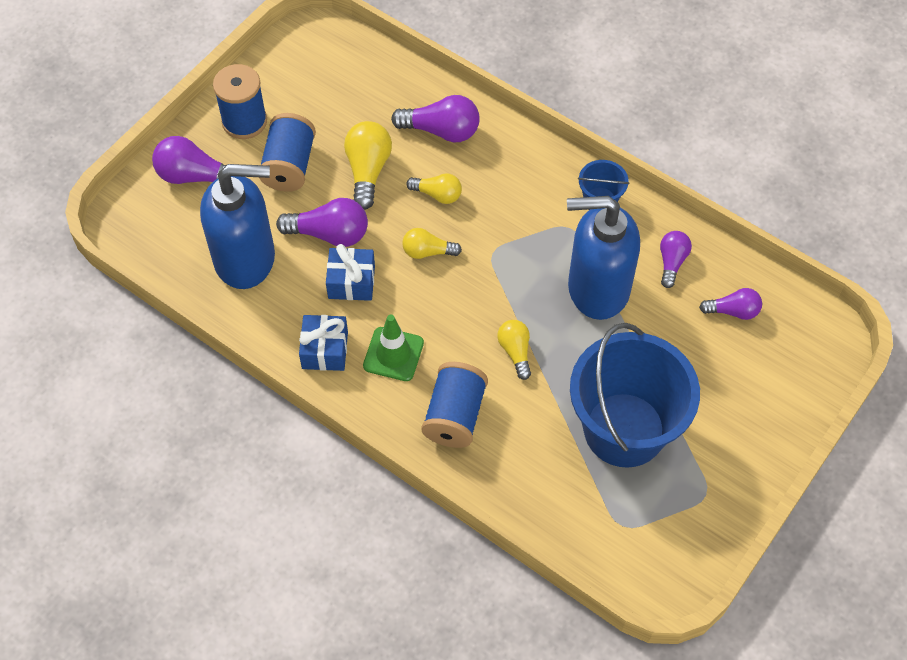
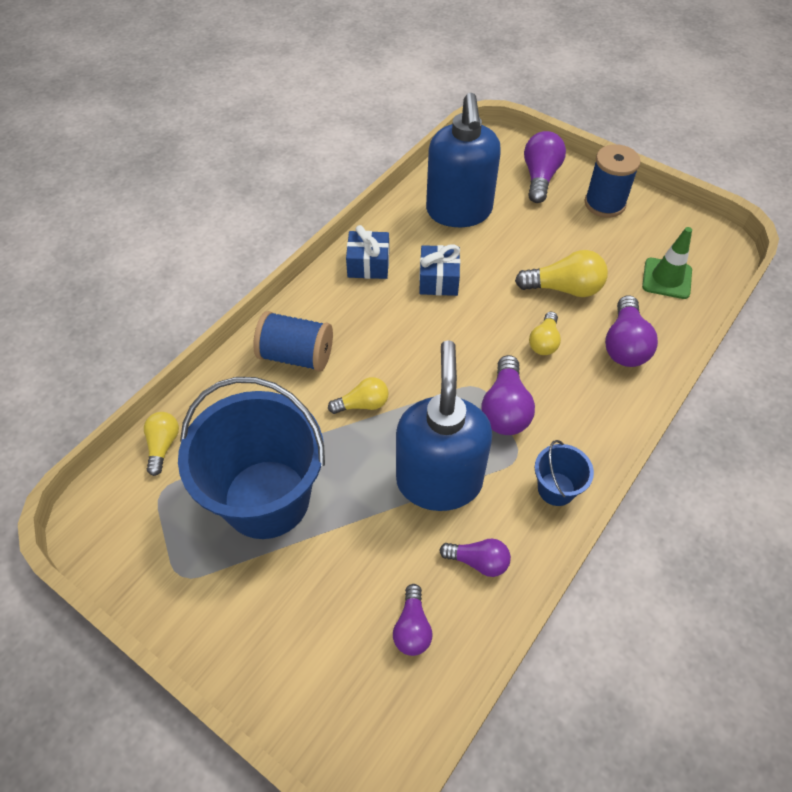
camera: 90 degrees right, 5 degrees down
(289, 166) = (560, 234): blue spool -> none
(329, 234) = (489, 264): purple light bulb -> purple light bulb (505, 409)
(393, 354) = (363, 310): green traffic cone -> green traffic cone (666, 278)
(427, 252) = (475, 334): yellow light bulb -> yellow light bulb (163, 446)

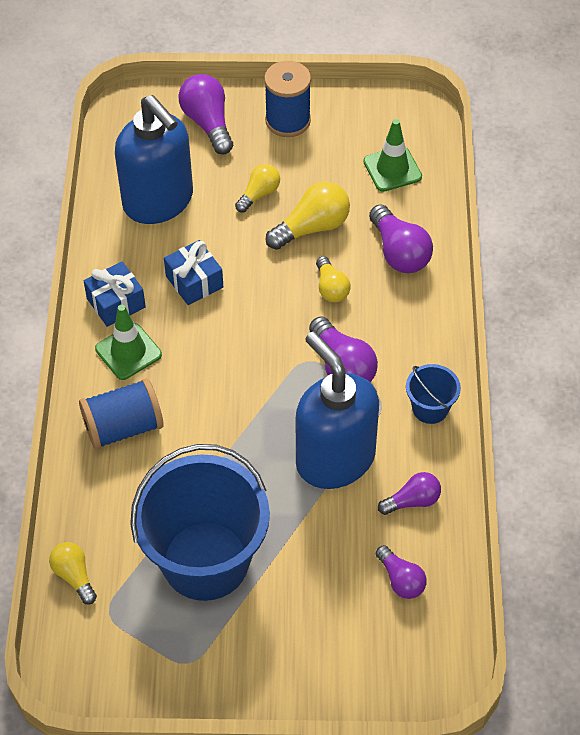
camera: 35 degrees left, 0 degrees up
(347, 303) = (128, 352): none -> green traffic cone
(362, 404) = (220, 434): yellow light bulb -> yellow light bulb (259, 194)

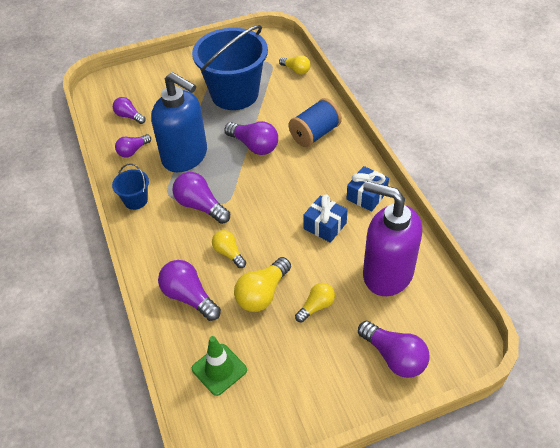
camera: 160 degrees right, 5 degrees down
(128, 352) = (339, 171): green traffic cone -> none
(159, 201) = (387, 273): blue soap dispenser -> purple soap dispenser
(223, 440) = (254, 146): none -> purple light bulb
(259, 194) = (316, 306): yellow light bulb -> yellow light bulb turned 150 degrees counterclockwise
(288, 121) = (329, 385): blue spool -> none

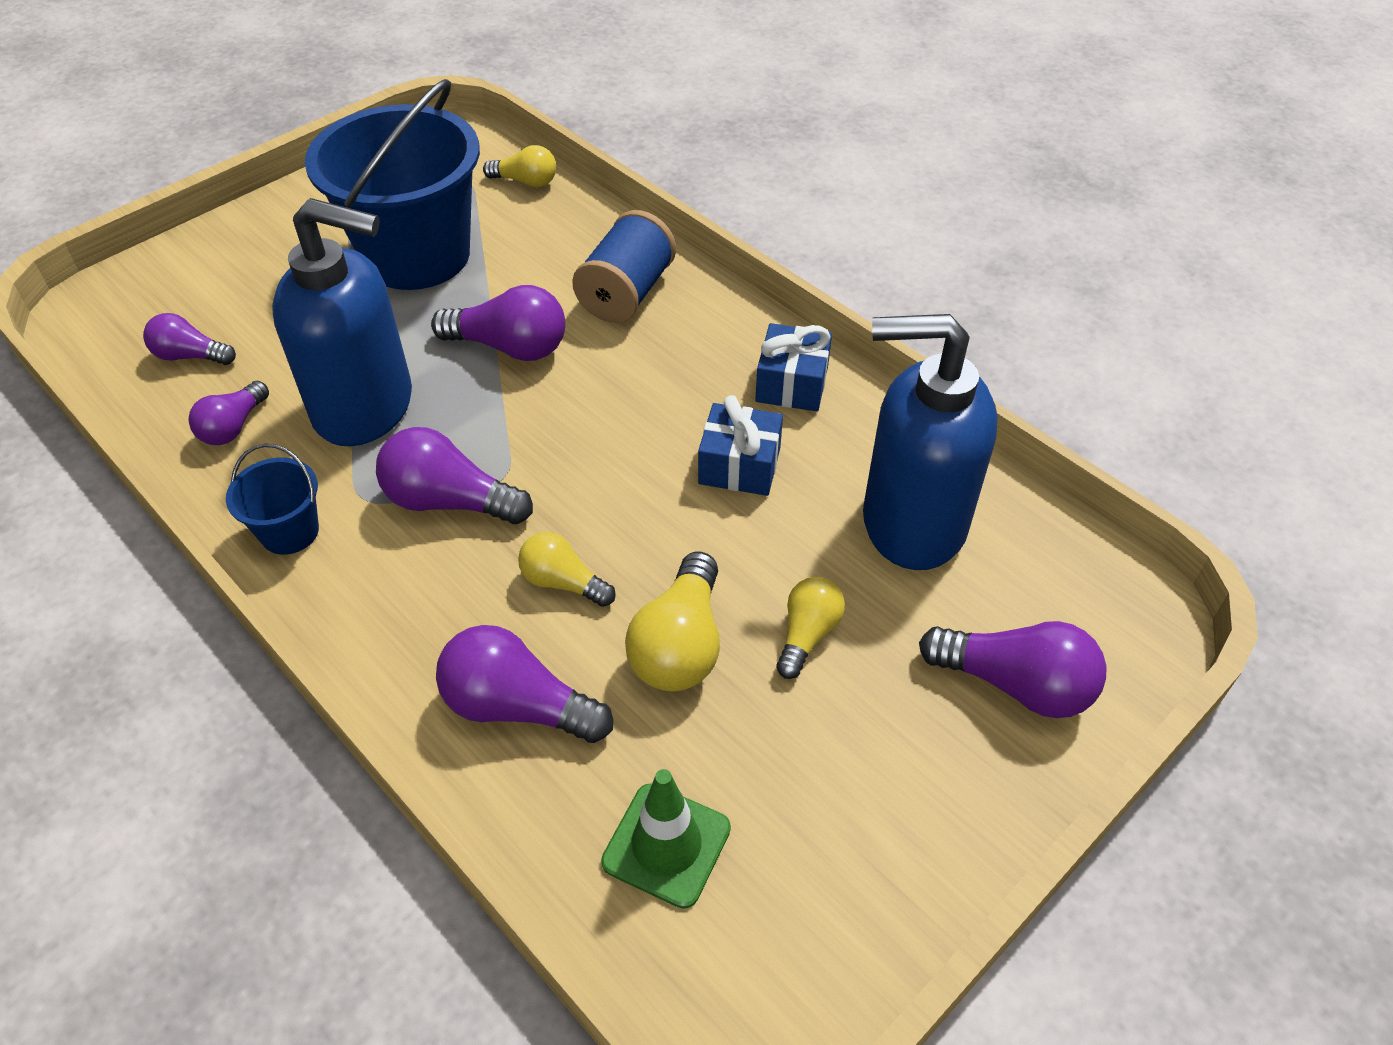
camera: 25 degrees left, 0 degrees up
(387, 273) = (912, 523): purple soap dispenser -> blue soap dispenser

